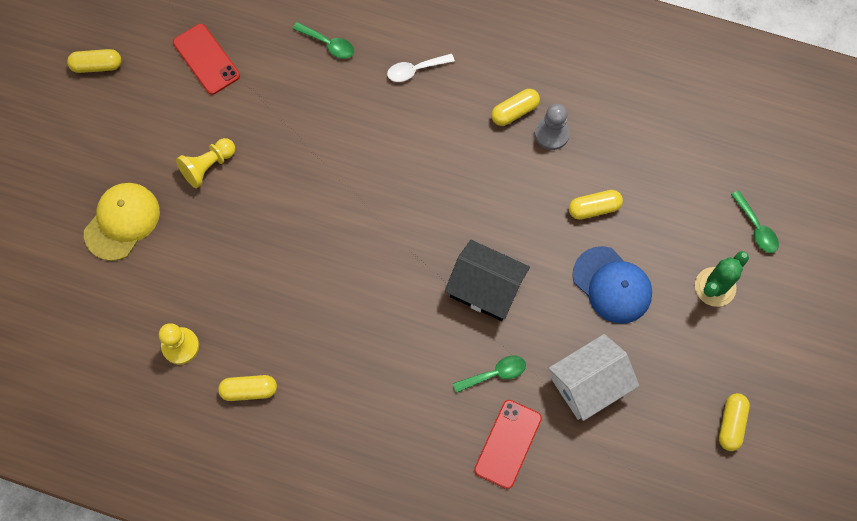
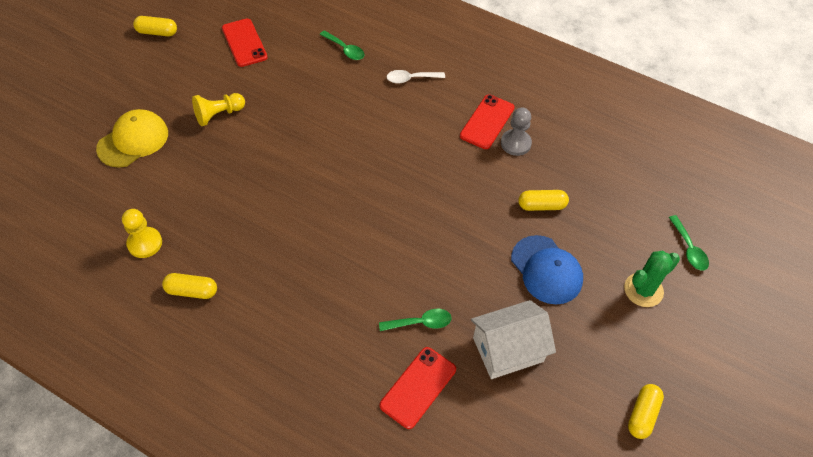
camera: 10 degrees right, 15 degrees down
(485, 289) = (429, 250): black house -> none
(514, 111) = (487, 122): yellow capsule -> red phone

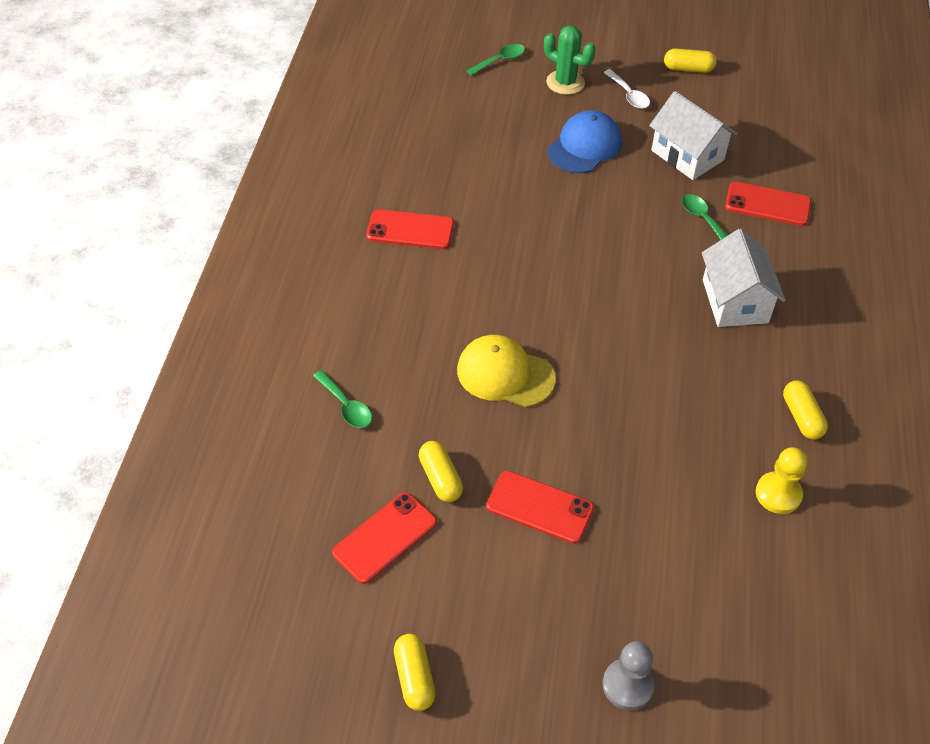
camera: 110 degrees left, 5 degrees down
(133, 140) = (641, 592): yellow cap -> yellow cap (505, 374)
(219, 114) = (539, 507): yellow pawn -> red phone
(320, 302) = (735, 301): none -> white house
(345, 49) = (346, 406): green spoon -> green spoon turned 120 degrees clockwise
(411, 79) = (371, 318): white spoon -> white spoon (628, 95)
(515, 143) = (431, 199): grey pawn -> grey pawn (628, 685)
(541, 206) = (508, 163): yellow capsule -> yellow capsule (440, 478)

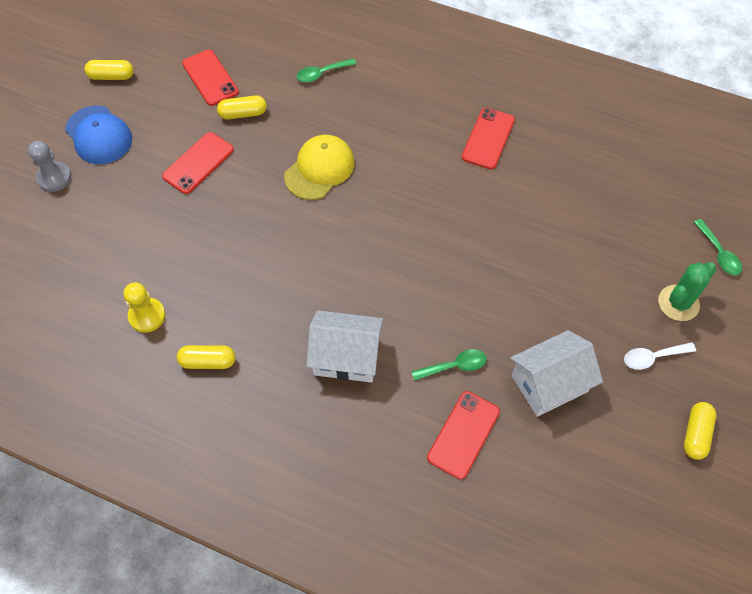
camera: 105 degrees right, 10 degrees up
(584, 146) = (576, 293): blue cap -> blue cap (99, 135)

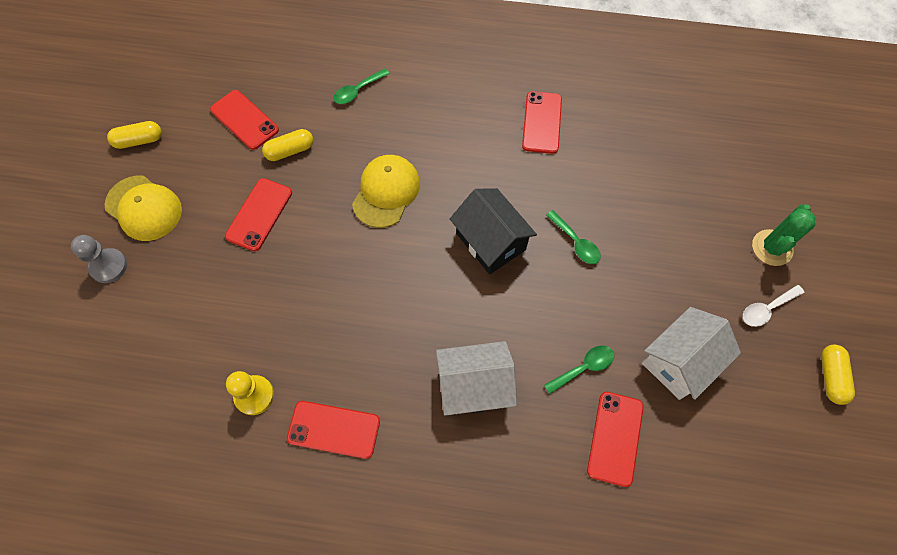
camera: 15 degrees left, 5 degrees up
(99, 135) = (144, 208): blue cap -> yellow cap
(208, 361) = (334, 429): yellow capsule -> red phone
(403, 234) = (490, 241): none -> black house
(718, 253) = (791, 189): green spoon -> green spoon (576, 242)

